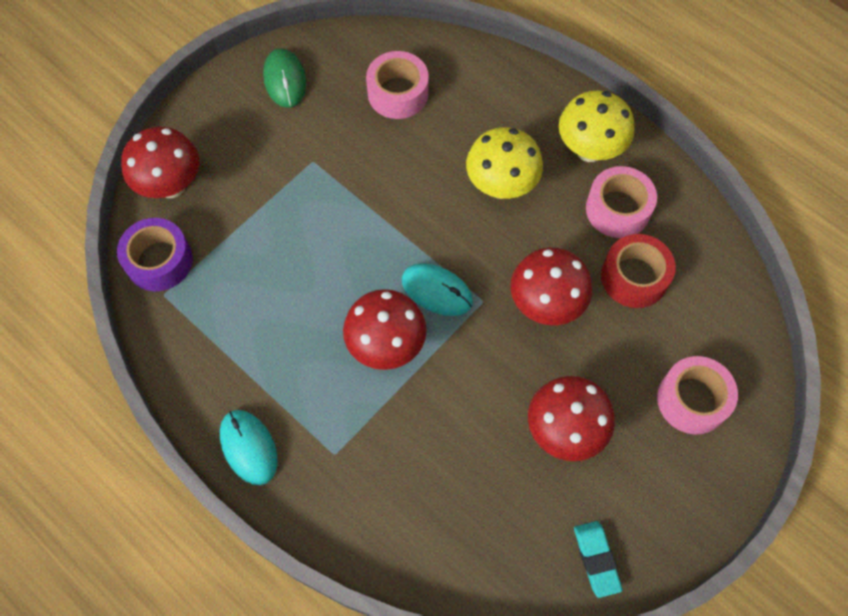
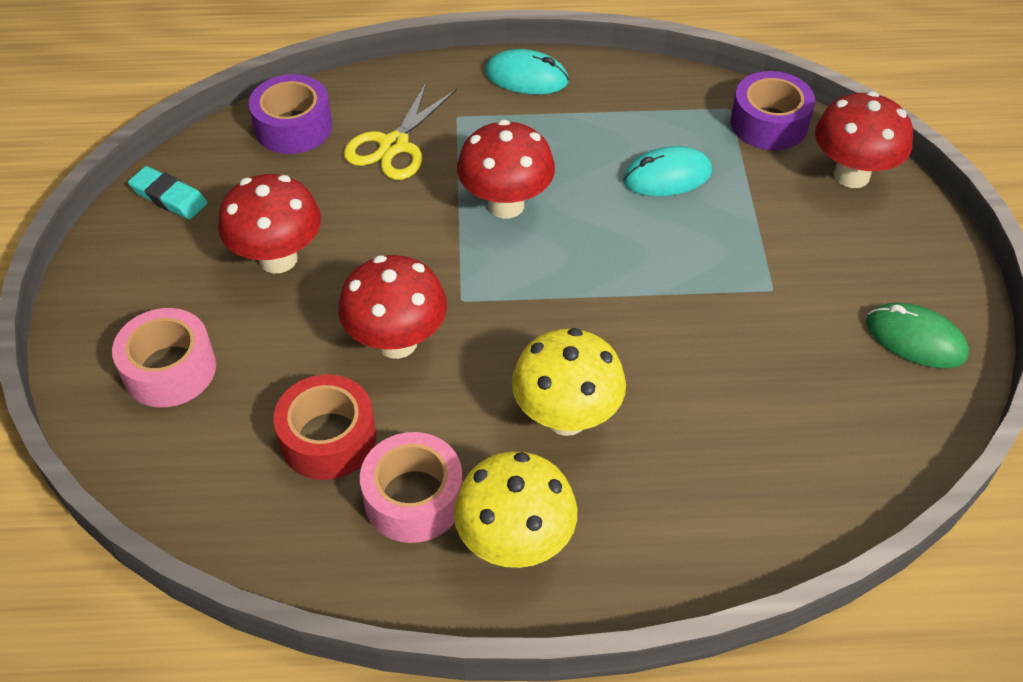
camera: 135 degrees right, 15 degrees down
(398, 93) = (794, 424): pink tape -> none
(403, 465) = (394, 145): none -> yellow scissors
(437, 291) = (513, 275): turquoise mouse -> turquoise mouse (667, 176)
(454, 553) = (293, 127): none -> purple tape

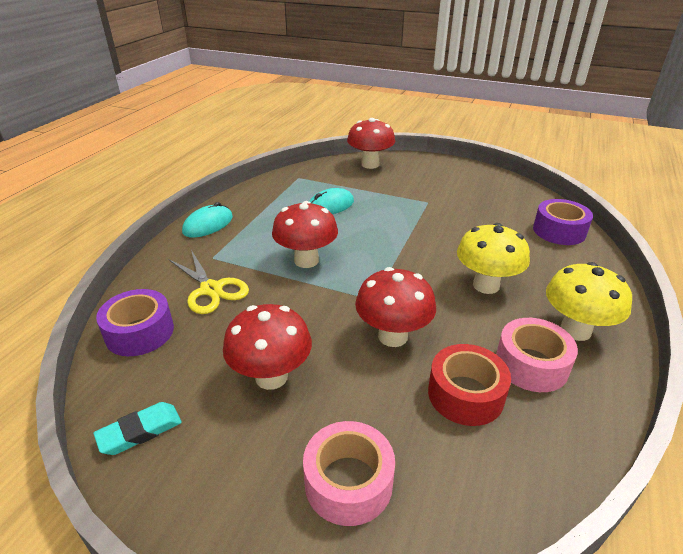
camera: 65 degrees left, 15 degrees down
(667, 176) = (330, 206): turquoise mouse -> turquoise mouse turned 45 degrees clockwise
(769, 123) = (319, 172): purple tape -> purple tape (559, 231)
(915, 339) = (477, 180): green mouse -> none

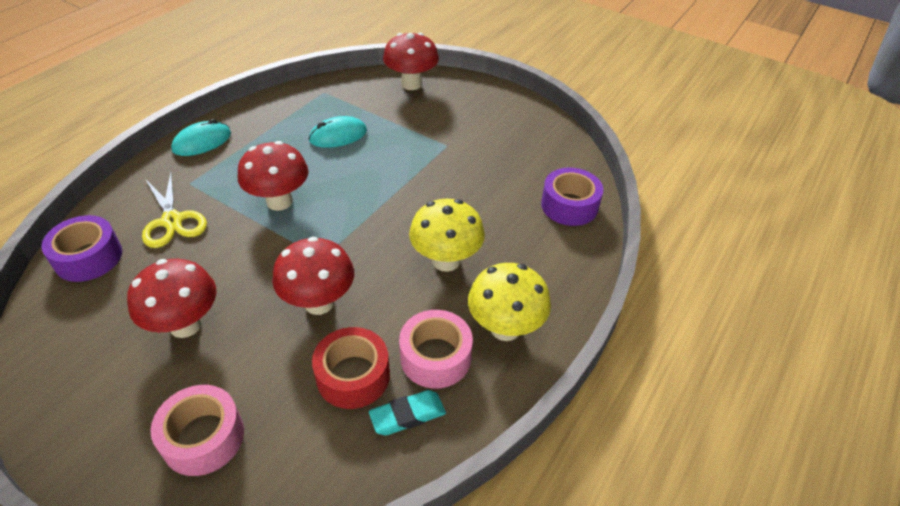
camera: 10 degrees right, 10 degrees up
(140, 431) = (51, 357): turquoise eraser -> turquoise eraser (407, 415)

